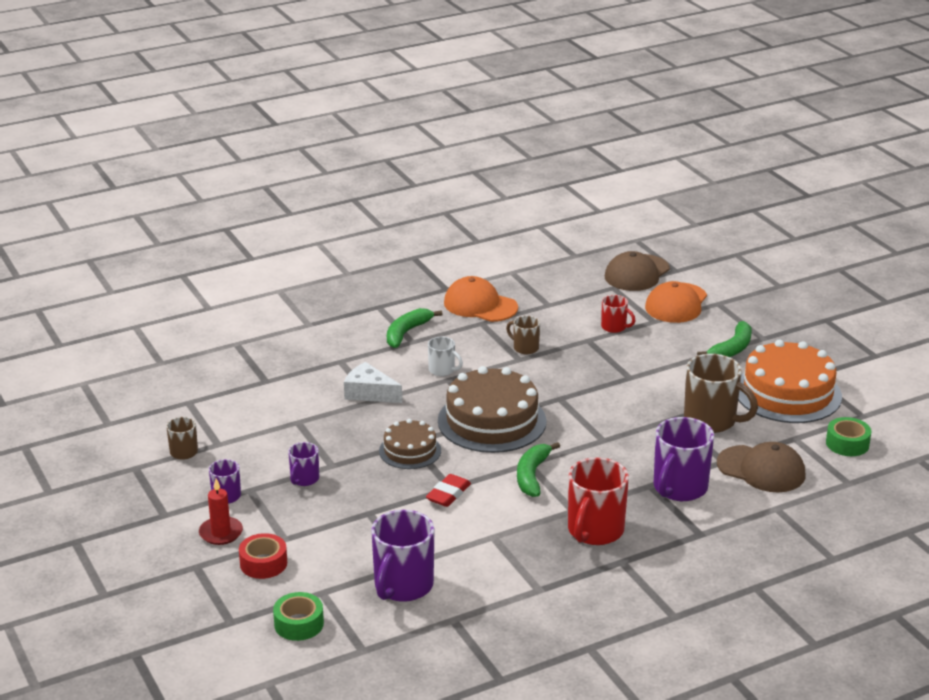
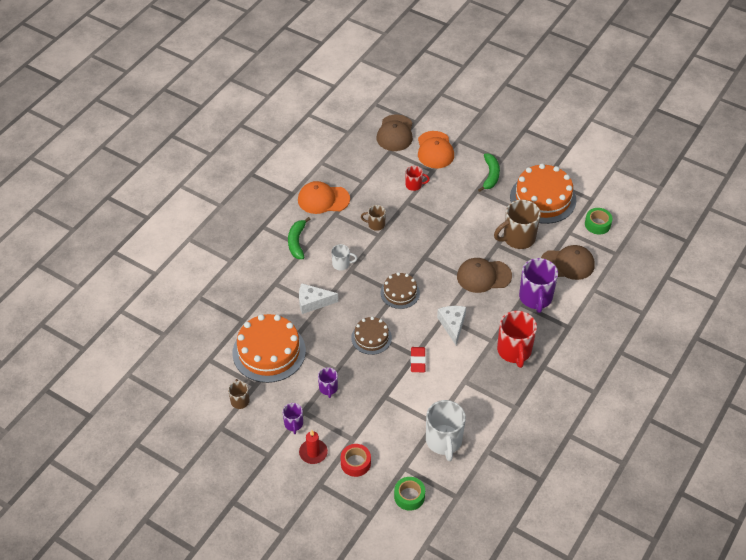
camera: 30 degrees left, 20 degrees up
(267, 419) = (269, 352): none -> orange cake
(402, 586) = (444, 441): purple mug -> white mug
(492, 421) = (400, 293): brown cake -> brown cake, size x0.56
(532, 475) = (452, 325): green banana -> white cheese
(624, 442) = (483, 276): none -> brown cap
(711, 421) = (518, 238): brown mug -> brown mug turned 150 degrees clockwise

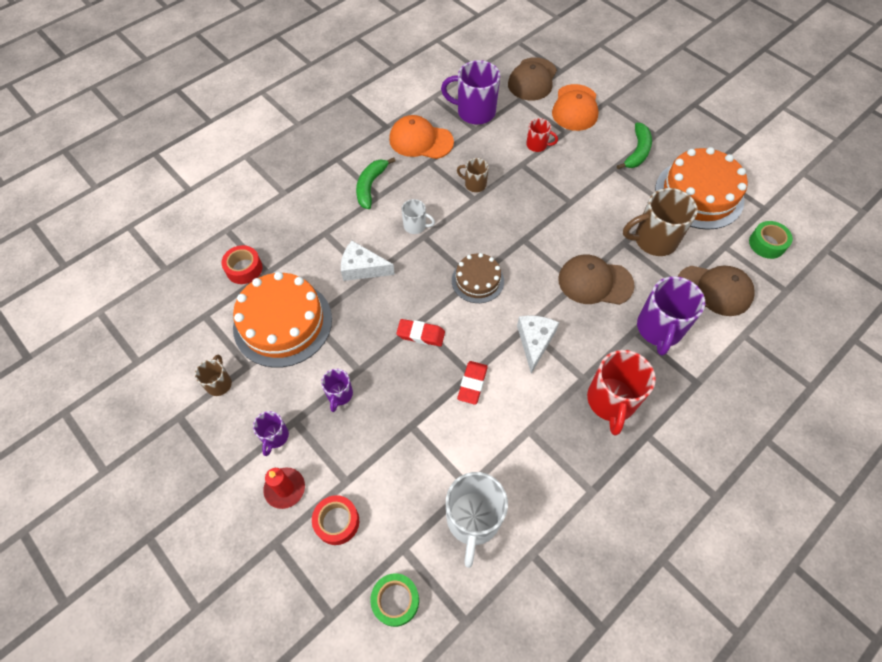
camera: 15 degrees right, 10 degrees up
(224, 321) = (244, 269): none -> red tape
(358, 168) = (474, 112): none -> purple mug
(371, 337) = (421, 334): brown cake -> red eraser

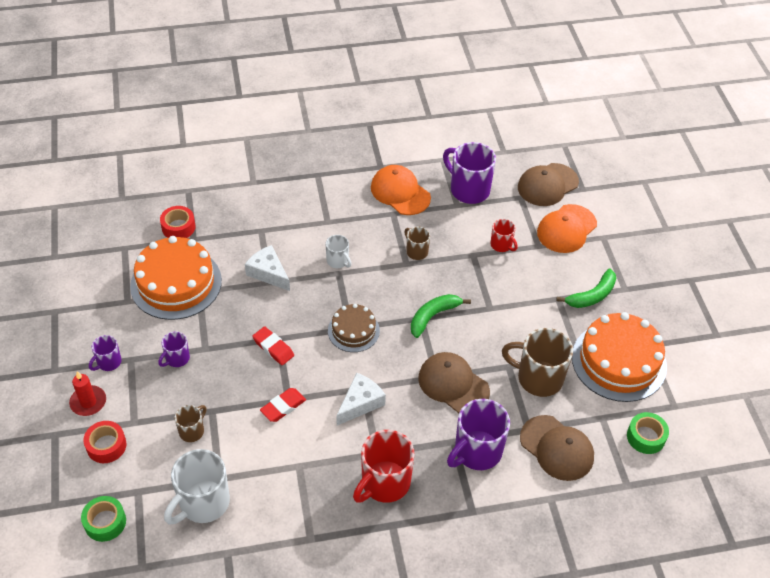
camera: 30 degrees right, 10 degrees down
(219, 383) = (98, 303): brown mug -> brown mug (192, 431)
(370, 186) = (327, 210): green banana -> green banana (433, 316)

